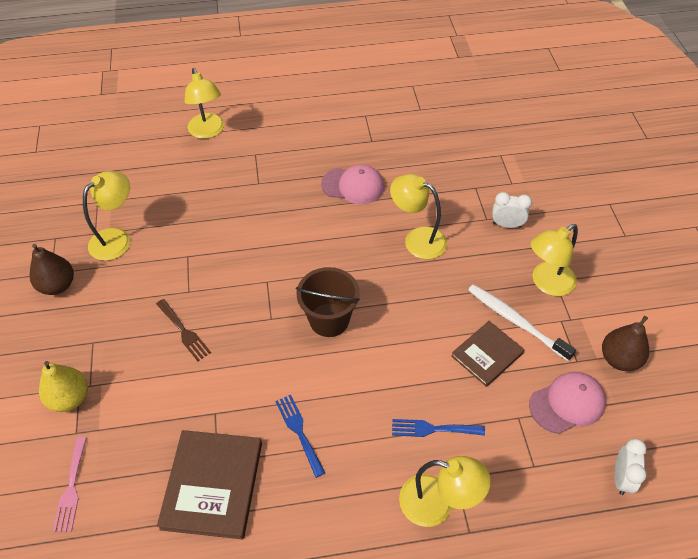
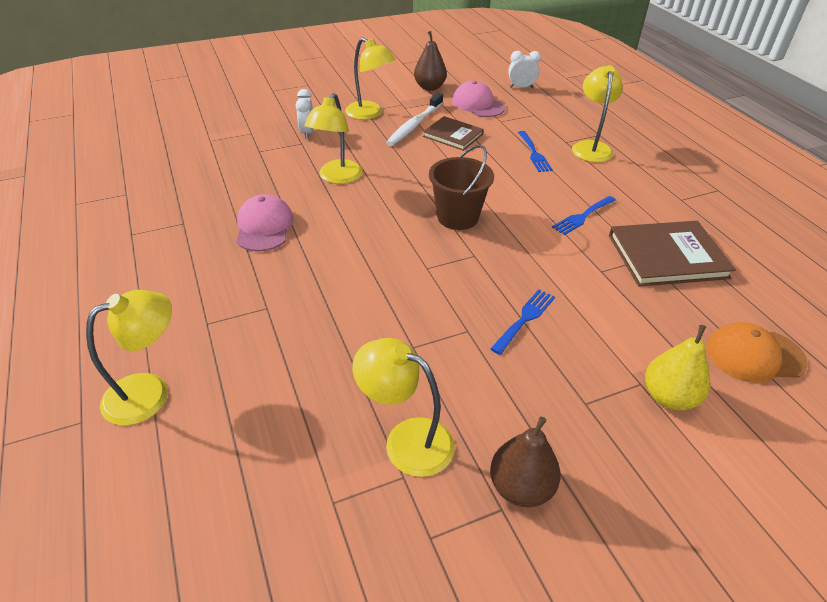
camera: 105 degrees left, 10 degrees down
(71, 488) = (754, 355): pink fork -> orange cap
(184, 332) = (525, 318): brown fork -> blue fork

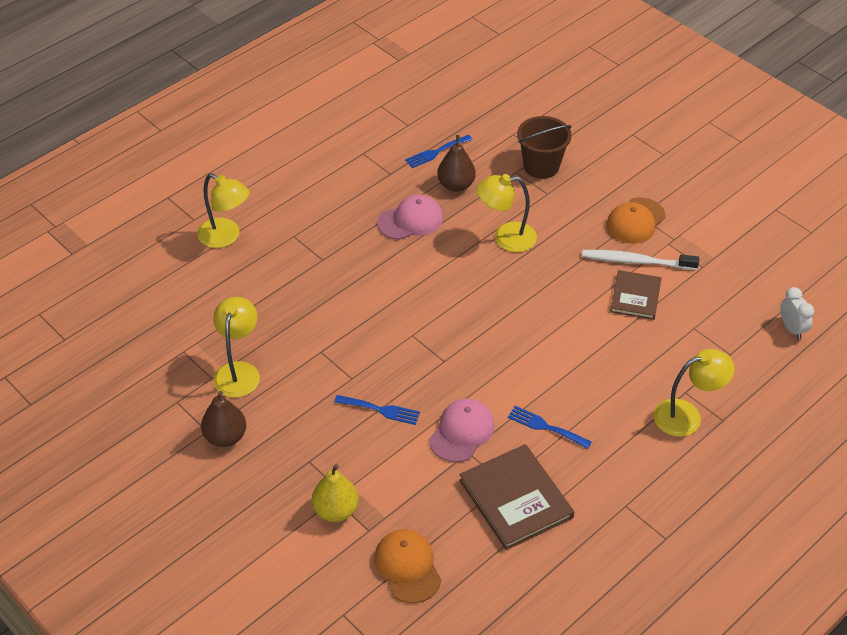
camera: 70 degrees right, 5 degrees up
(307, 133) = (567, 190): white clock -> none
(370, 114) = (635, 221): yellow lamp -> orange cap
(429, 87) = (730, 249): brown pear -> brown pear (456, 185)
(457, 217) = (492, 336): brown bucket -> brown bucket (541, 166)
(477, 104) = (719, 300): pink cap -> pink cap (462, 432)
(534, 153) = (641, 369): blue fork -> blue fork (436, 152)

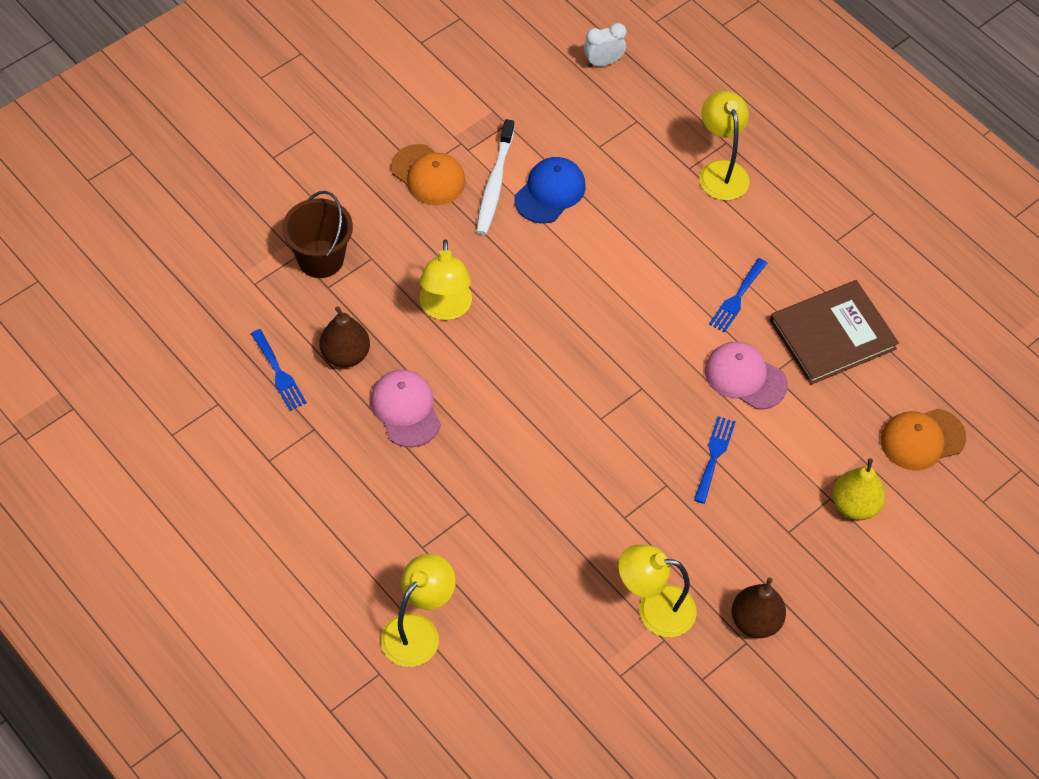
camera: 90 degrees left, 10 degrees up
(635, 296) = (550, 192): brown book -> blue cap

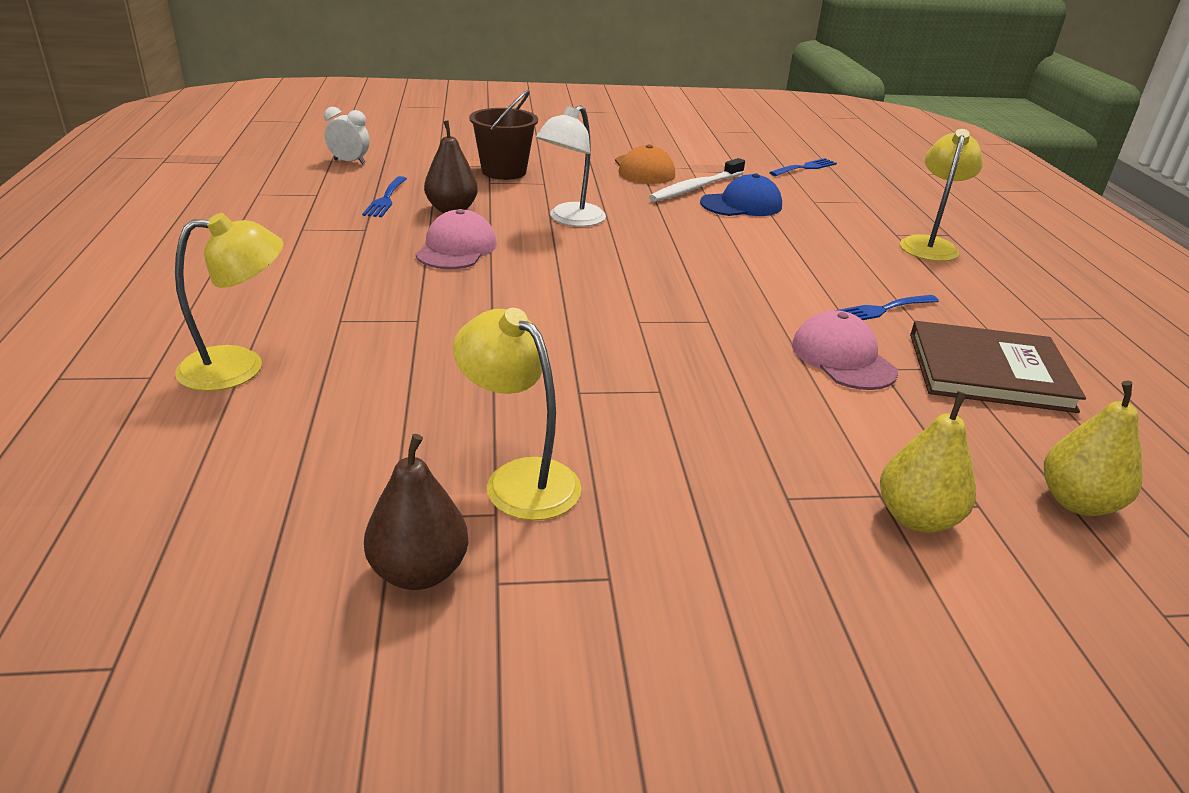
camera: 35 degrees right, 25 degrees down
(445, 309) = (570, 220): yellow lamp -> white lamp
(603, 62) = (859, 174): white clock -> white clock (349, 162)
(714, 455) = (745, 394): blue fork -> blue fork (805, 167)
(755, 621) = (648, 562): brown pear -> brown pear (419, 571)
(922, 439) = (1077, 502): orange cap -> yellow pear

